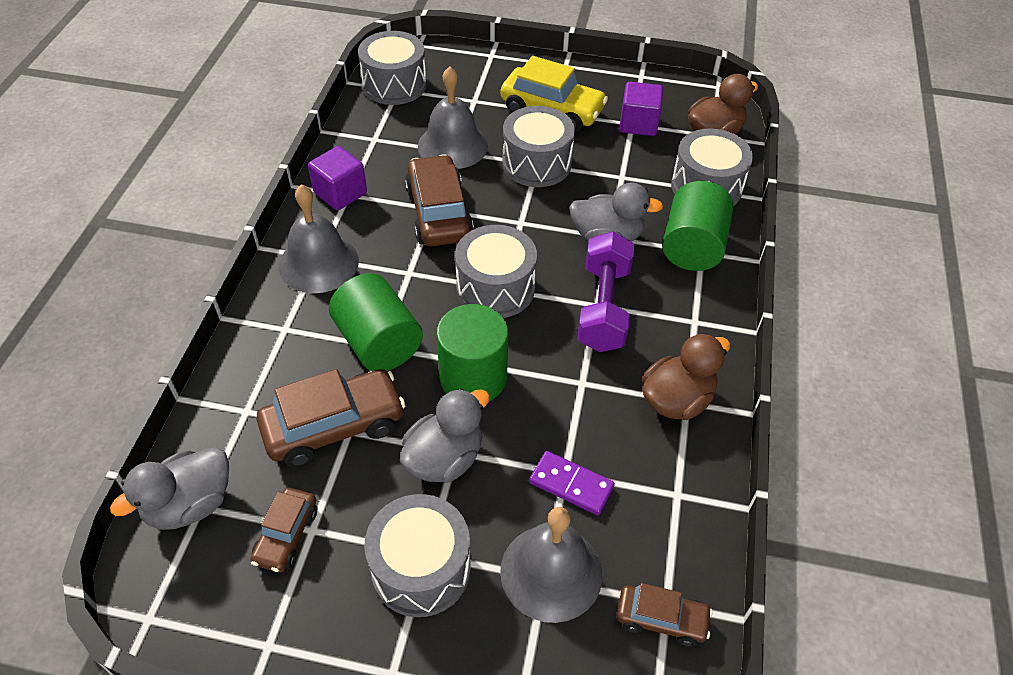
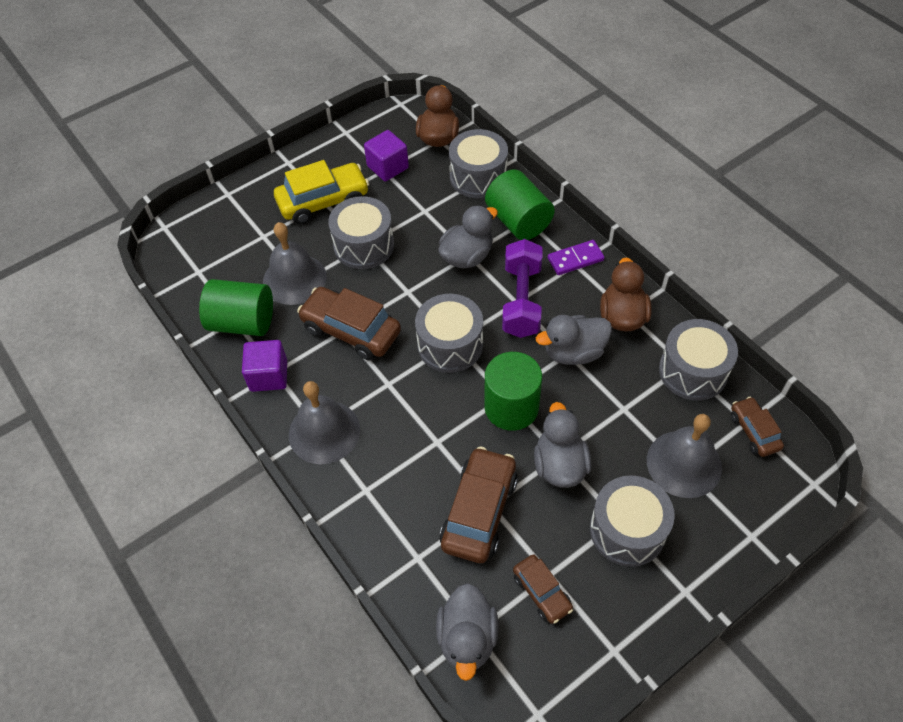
camera: 45 degrees left, 5 degrees up
(378, 343) = (432, 441): green cylinder -> green cylinder (242, 322)
(394, 85) = (191, 270): grey drum -> grey drum (693, 371)
(571, 485) = (635, 411): purple domino -> purple domino (575, 259)
(588, 387) = (573, 352): none -> grey duck
(603, 307) = (521, 300): purple dumbbell -> purple dumbbell turned 45 degrees clockwise
(661, 619) = (754, 431): brown car -> brown car turned 75 degrees counterclockwise

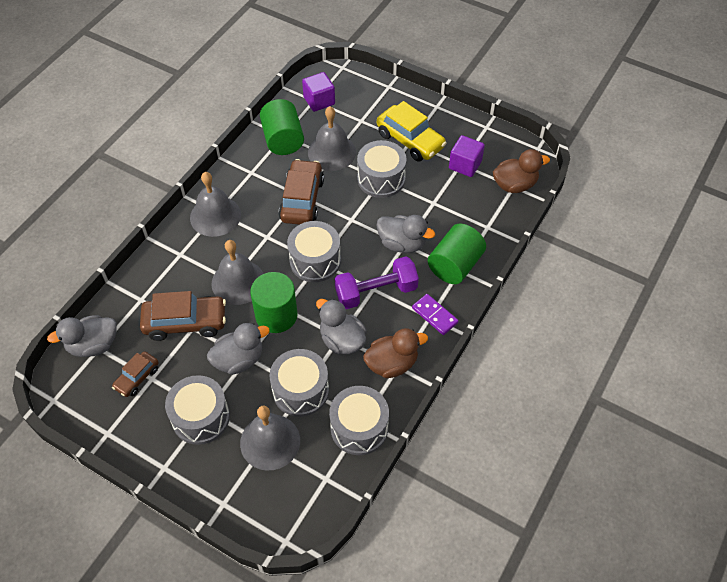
camera: 65 degrees right, 0 degrees up
(268, 375) = (246, 170): purple cube -> purple cube (319, 101)
(443, 434) = (238, 282): none -> grey bell
(478, 177) = (487, 224): grey drum -> grey drum (300, 390)
(754, 431) = (318, 486): brown car -> none

